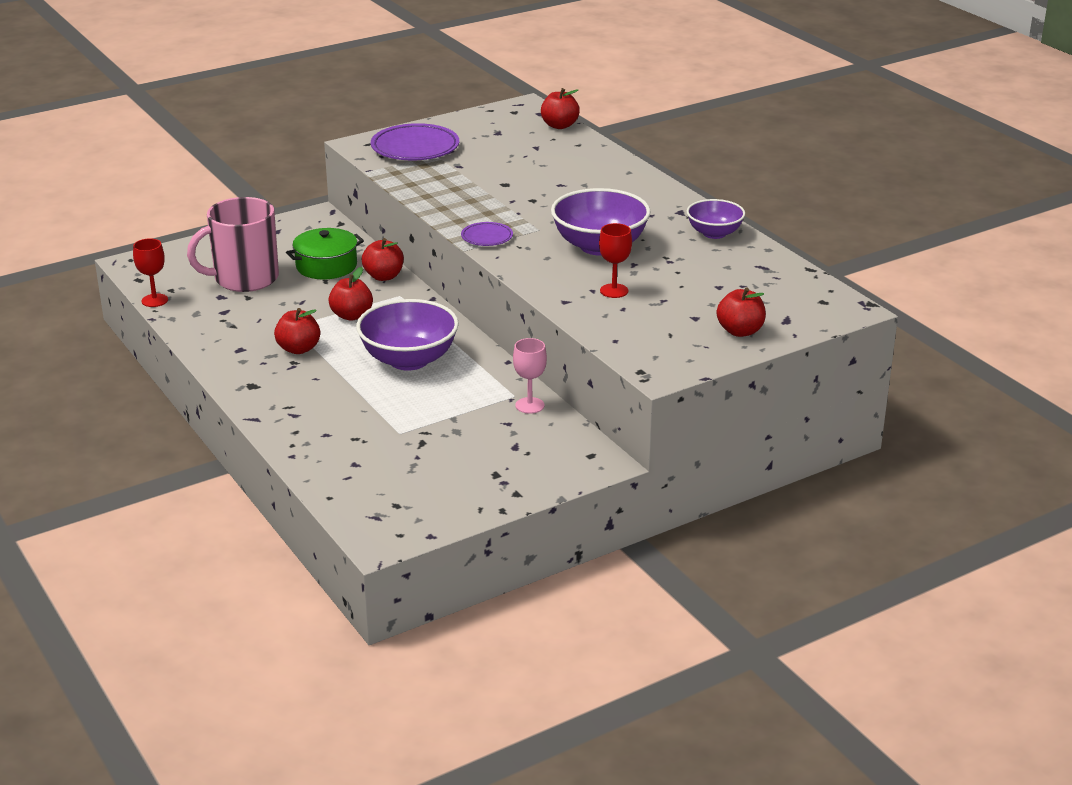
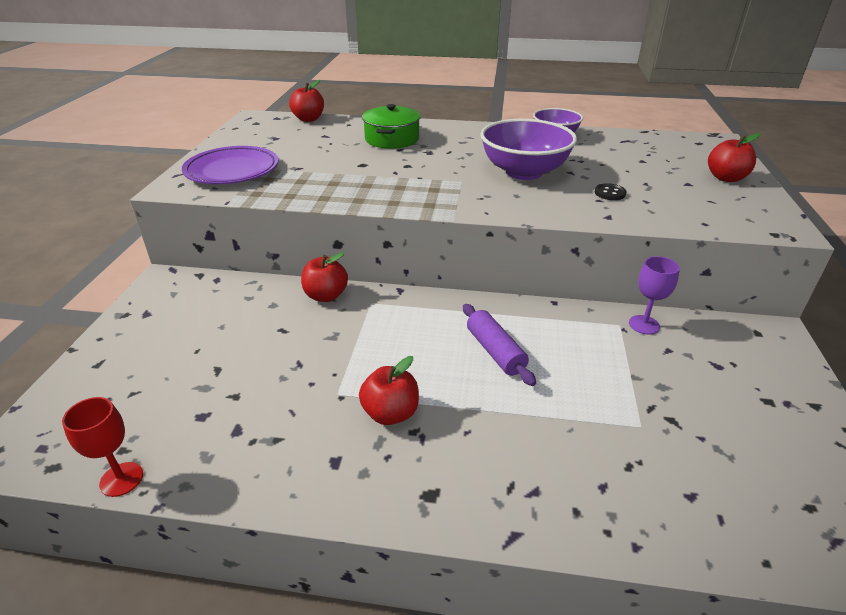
camera: 50 degrees left, 5 degrees up
(244, 279) = (195, 379): pink mug -> none
(326, 266) = (257, 317): green pot -> green pot (392, 139)
(351, 315) = (369, 346): red apple -> none
(409, 360) = (495, 351): purple bowl -> purple rolling pin
(487, 237) = (444, 203): purple plate -> none
(529, 405) = (644, 325): pink goblet -> purple goblet
(614, 291) = (610, 193): red goblet -> black button

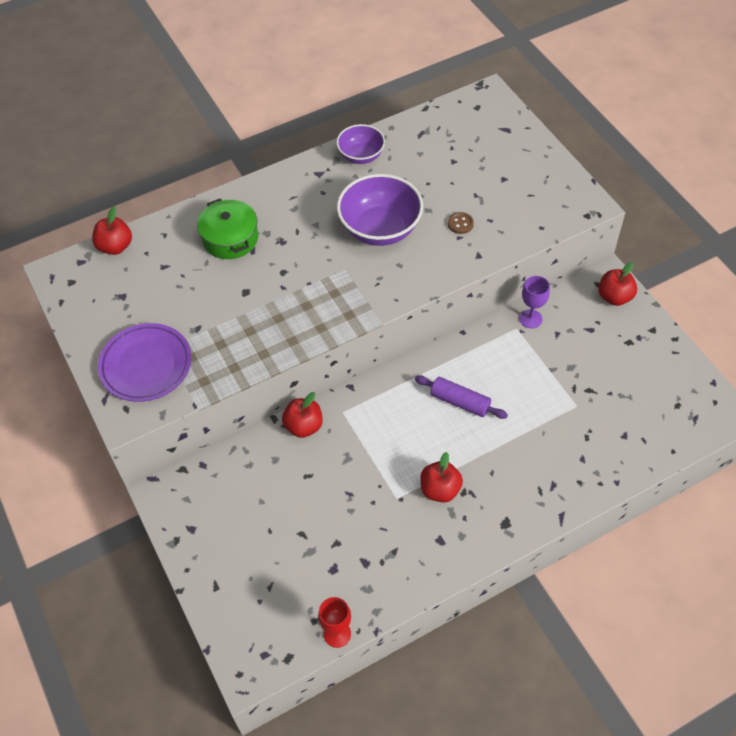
camera: 35 degrees left, 20 degrees up
(610, 193) = (460, 224): black button -> brown button
(726, 178) = (524, 155): red apple -> red apple (614, 297)

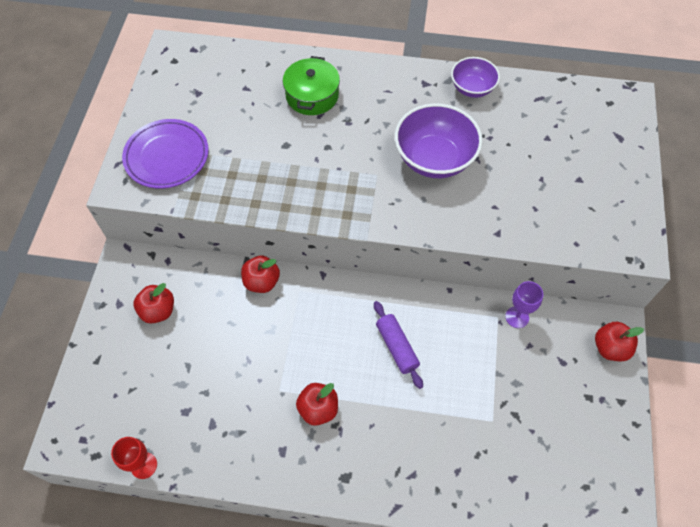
camera: 35 degrees right, 5 degrees up
(115, 247) = (226, 52): red apple -> red apple (158, 311)
(460, 224) = (506, 196): brown button -> none

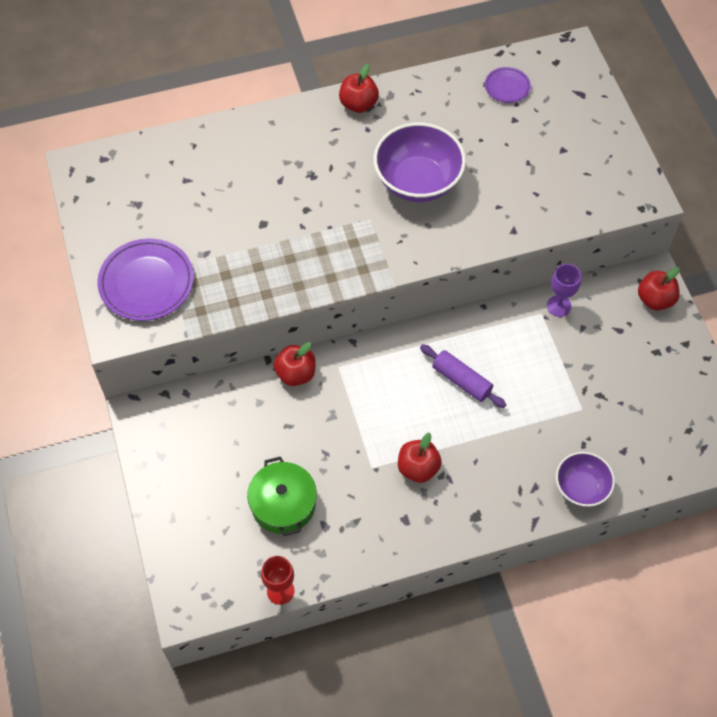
camera: 25 degrees left, 0 degrees up
(158, 311) = (206, 445): red apple -> red apple (358, 104)
(312, 95) = (260, 162): green pot -> green pot (283, 504)
(472, 88) = (417, 95): purple bowl -> purple bowl (581, 487)
(554, 108) = (507, 87): none -> purple plate

